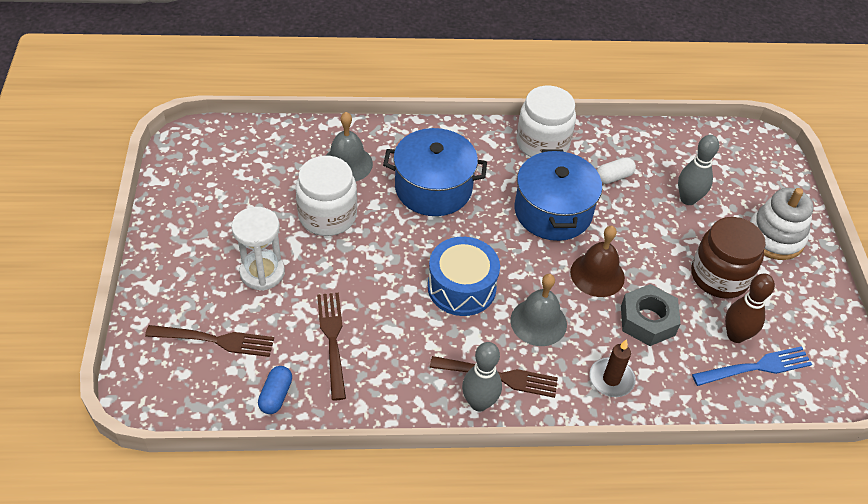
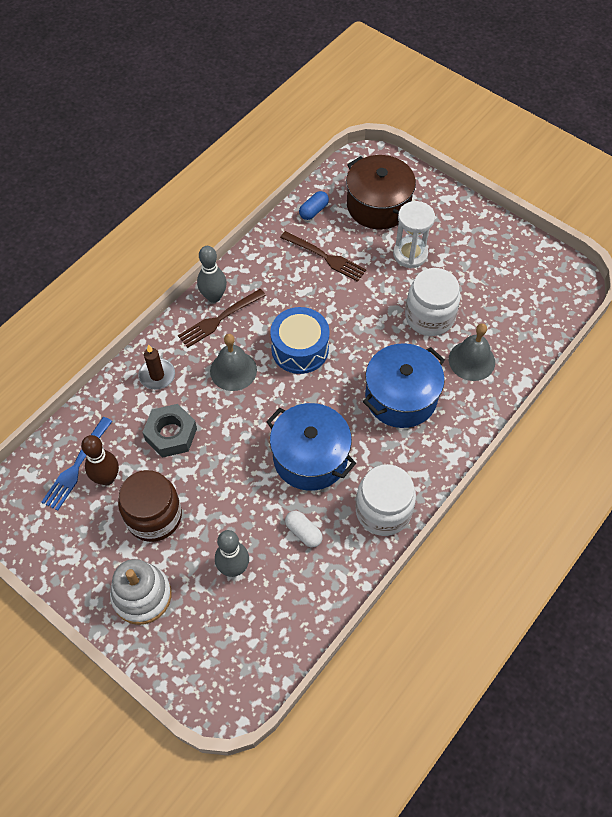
camera: 135 degrees right, 10 degrees up
(215, 340) = (378, 205): brown fork -> brown pot
(276, 395) = (313, 211): blue capsule -> blue capsule turned 75 degrees clockwise
(597, 274) = (233, 437): brown bell -> none
(613, 177) = (303, 532): white capsule -> white capsule turned 60 degrees counterclockwise

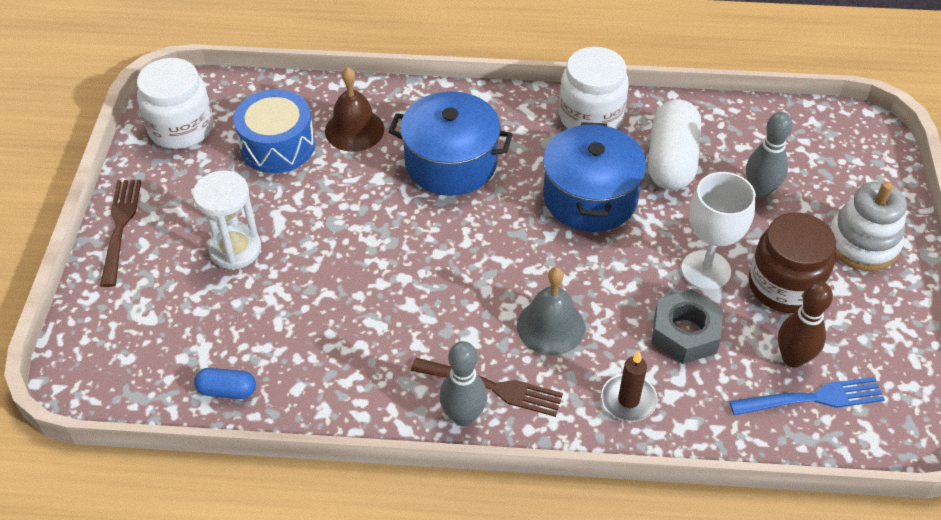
camera: 125 degrees left, 10 degrees down
(202, 481) = (705, 270): none -> white goblet
(300, 349) = (465, 280): blue drum -> blue drum (277, 145)
(303, 532) = (671, 161): white capsule -> white capsule, size x2.02
(325, 257) = (303, 332): brown fork -> brown fork (120, 227)
(378, 205) = (169, 323): brown pot -> none
(429, 317) = (321, 188): white jar -> white jar (181, 128)
(471, 360) = (354, 130): grey bell -> brown bell

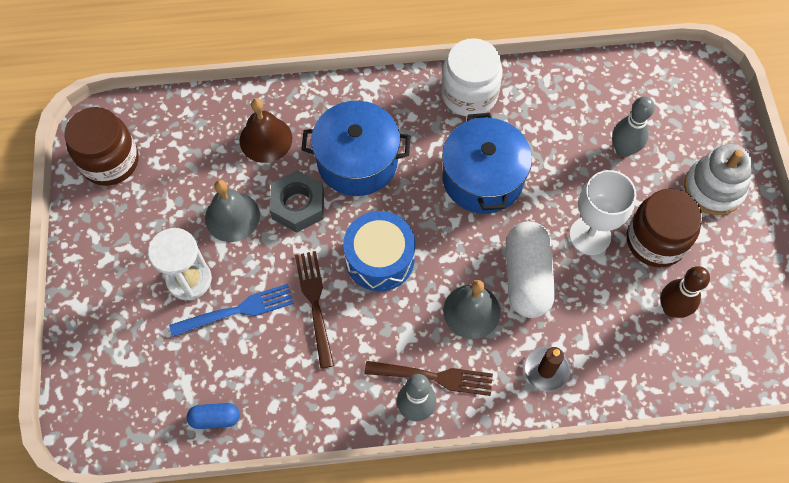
camera: 10 degrees left, 15 degrees up
(120, 227) = (82, 273): brown fork -> brown fork (315, 304)
(181, 128) = (110, 161): white jar -> brown jar
(277, 145) = (201, 166): blue drum -> blue drum (379, 258)
(299, 196) = (232, 217): none -> grey bell
(671, 161) = (545, 129): white capsule -> white capsule (527, 277)
(685, 333) = (582, 299): grey nut -> grey nut (298, 205)
(812, 398) = (691, 343): blue fork -> blue fork (237, 310)

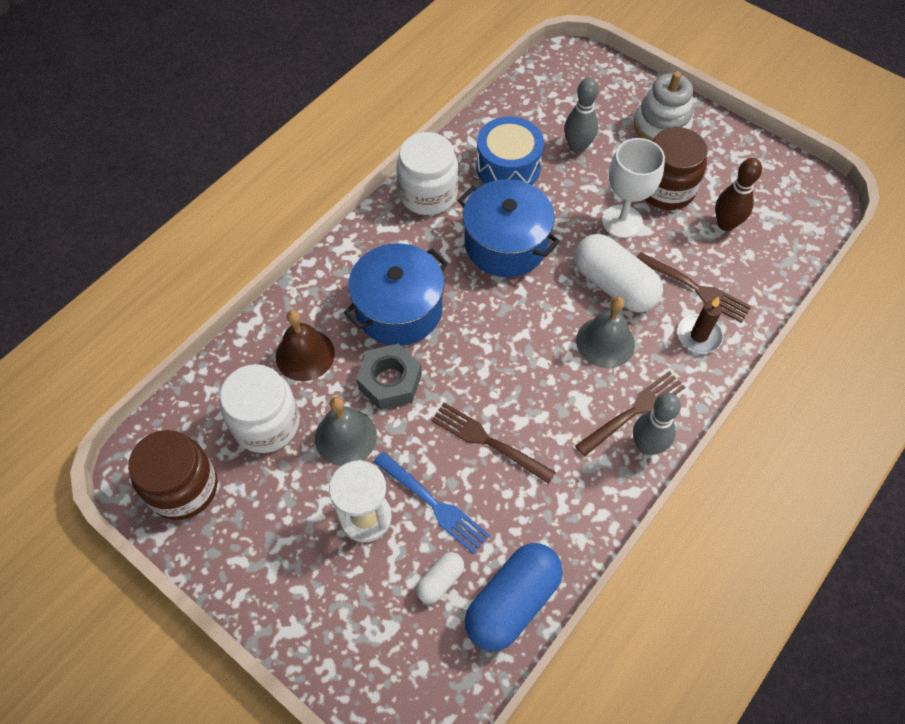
camera: 45 degrees left, 5 degrees down
(189, 362) = (440, 580): none -> white capsule
(196, 164) = (266, 423): none -> white jar
(215, 418) = (512, 602): blue capsule -> blue capsule, size x2.02
(237, 310) = (433, 504): blue fork -> blue fork turned 105 degrees clockwise
(379, 258) = (498, 364): blue drum -> blue drum (508, 166)
(586, 334) = (695, 288): none -> brown fork

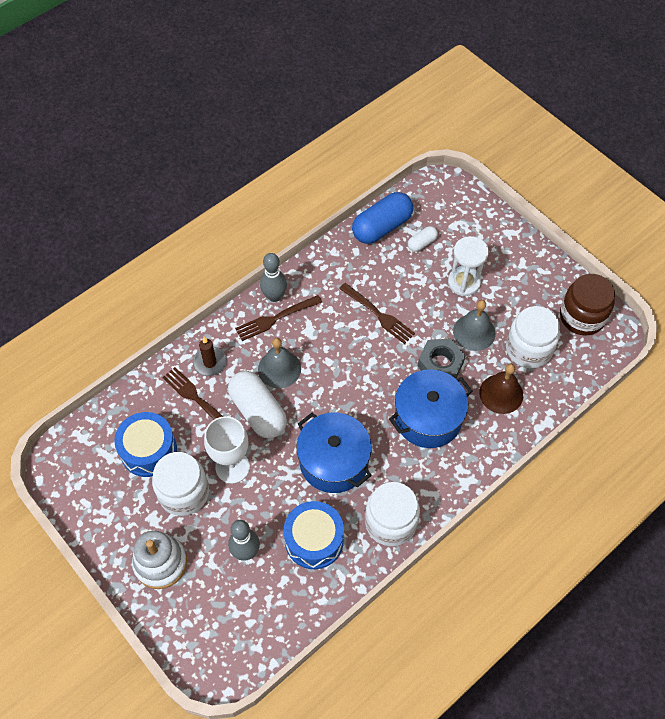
camera: 170 degrees left, 0 degrees up
(433, 504) = (420, 283): blue fork -> none
(666, 189) = (184, 493): brown jar -> white jar
(725, 224) = (148, 450): brown bowling pin -> blue drum

